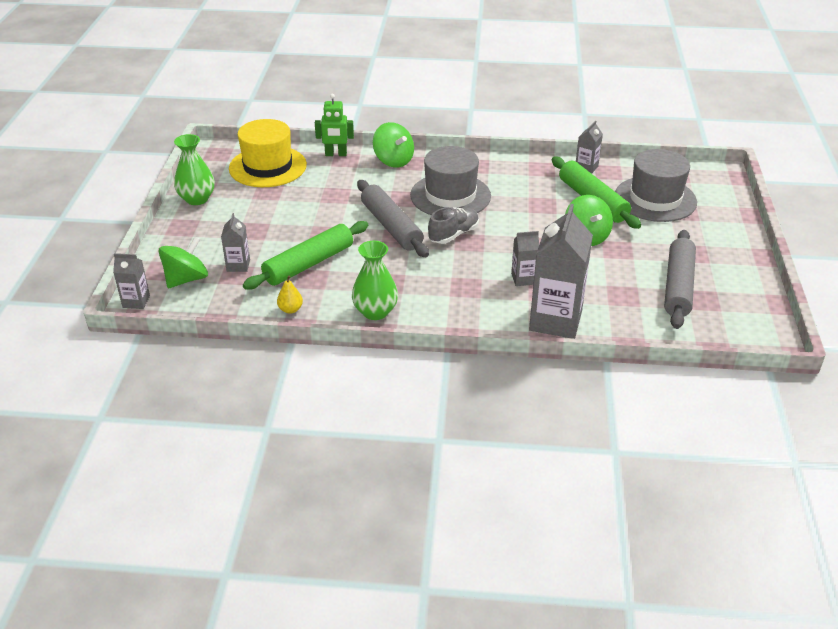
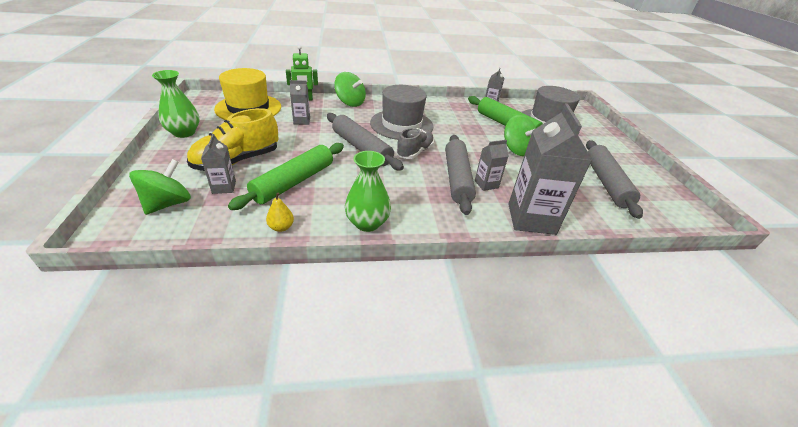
camera: 15 degrees left, 0 degrees up
(136, 301) = (106, 232): grey carton -> grey carton (302, 121)
(252, 236) = (237, 161): none -> yellow shoe
(491, 270) = (457, 178): none -> grey rolling pin

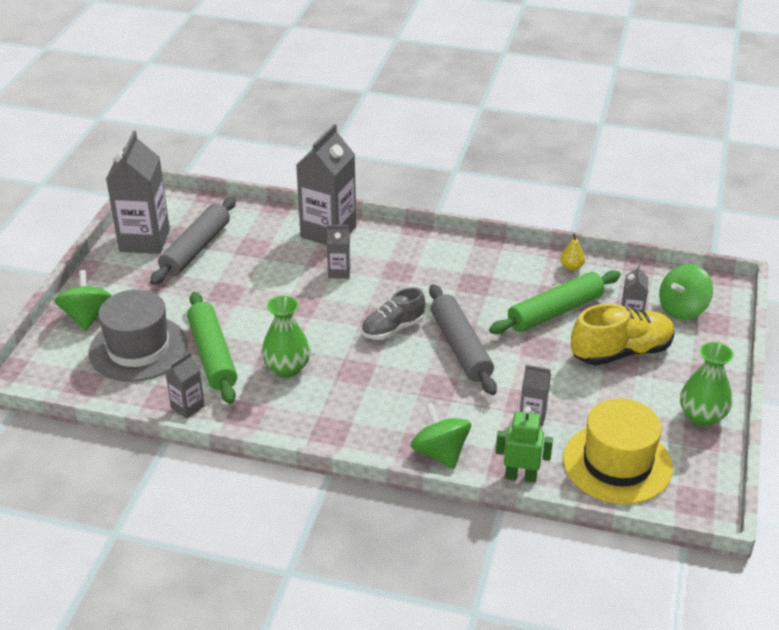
camera: 155 degrees left, 0 degrees up
(367, 223) = (491, 256): green vase -> green vase (287, 368)
(401, 124) = (380, 383): grey hat -> none
(457, 178) = (367, 284): grey rolling pin -> none
(516, 150) = (250, 309): green spinning top -> green spinning top (87, 317)
(648, 183) = (144, 240): none -> grey carton

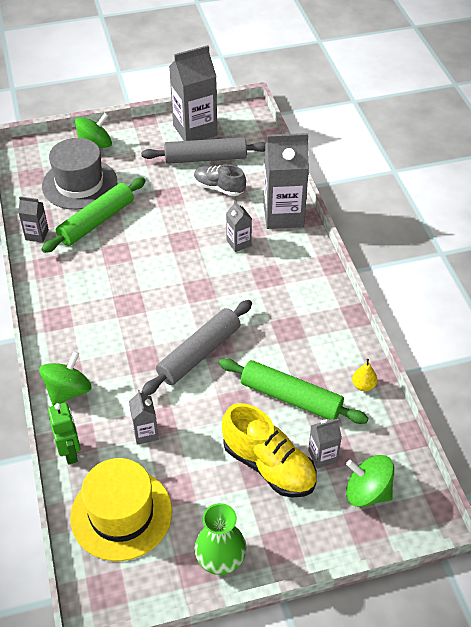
camera: 60 degrees right, 10 degrees up
(287, 368) = (108, 265): green vase -> none
(393, 329) = (193, 303): grey shoe -> grey shoe (219, 188)

